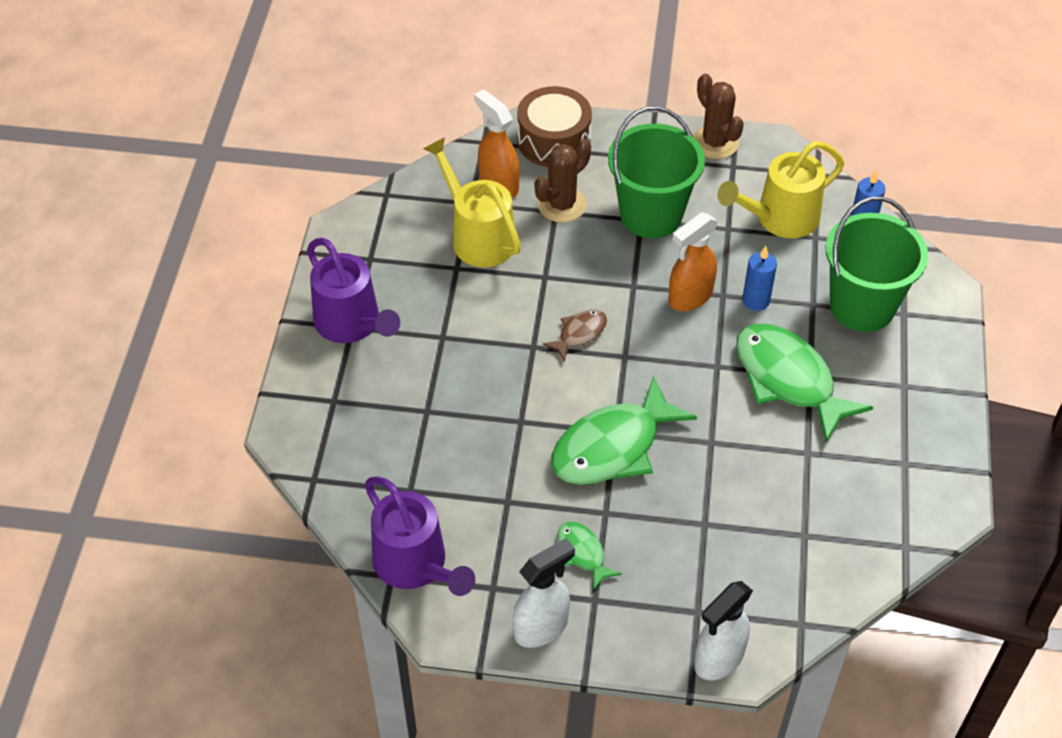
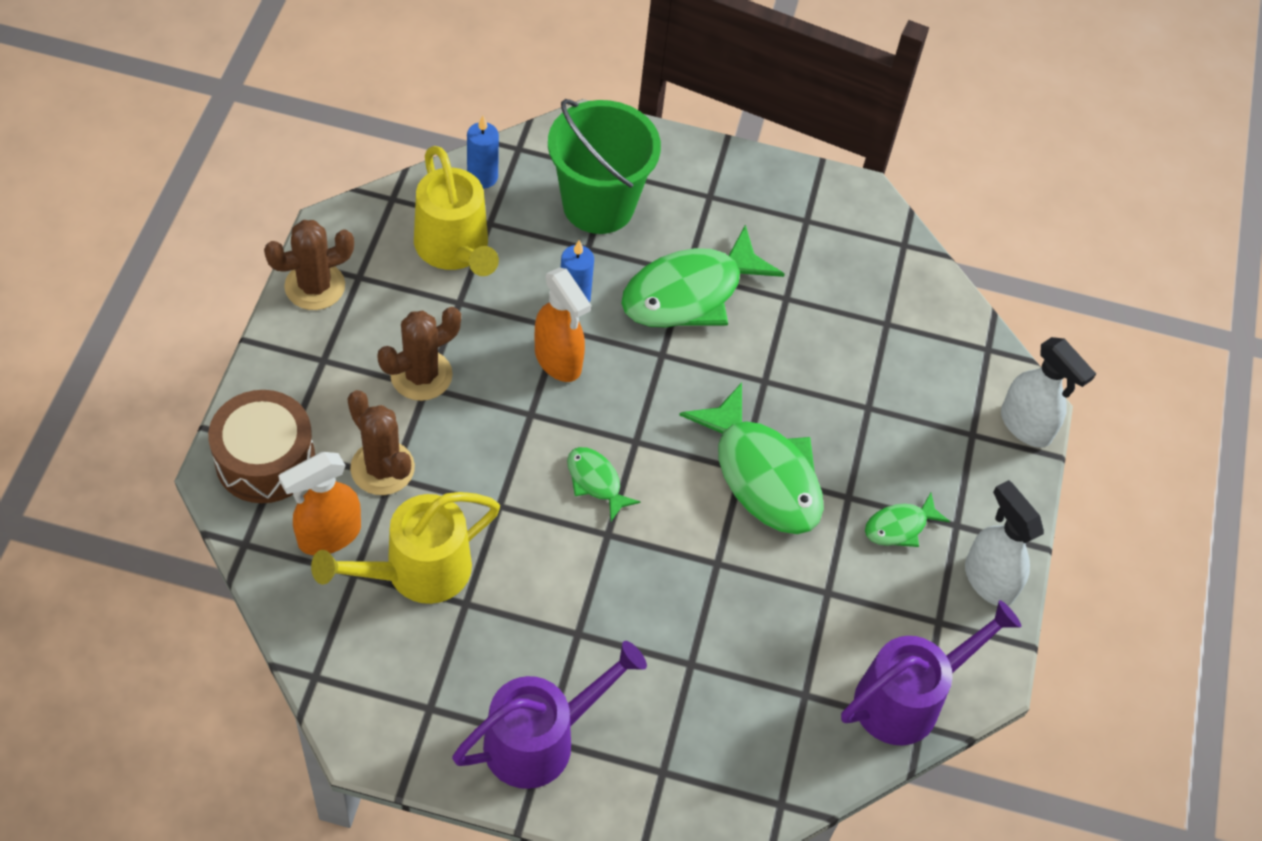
camera: 90 degrees left, 5 degrees up
(579, 334) = (596, 481): brown fish -> green fish
(651, 215) = (421, 375): green bucket -> brown cactus

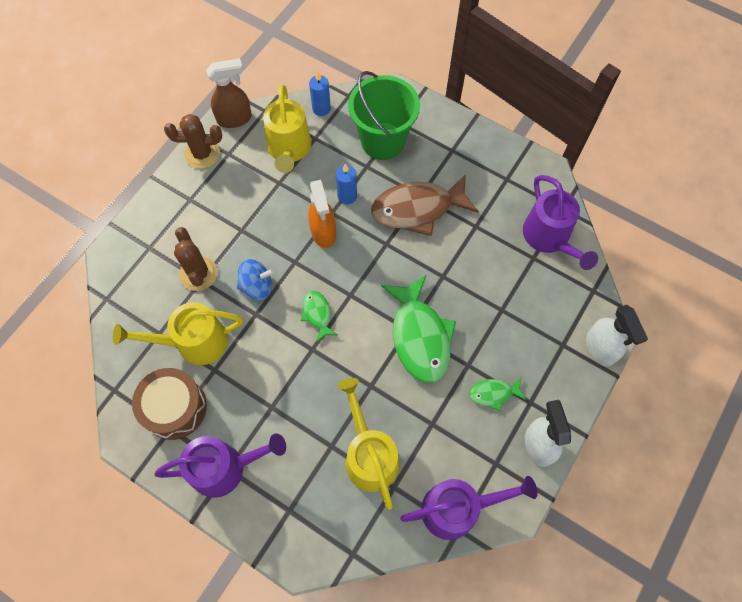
camera: 25 degrees right, 10 degrees up
(265, 460) = (136, 252): brown drum -> brown drum (174, 408)
(328, 535) = (153, 307): orange spray bottle -> none
(347, 221) = (235, 119): none -> brown spray bottle
(421, 375) = (241, 222): brown cactus -> none
(485, 464) = (257, 286): none -> blue spinning top
(690, 293) = (417, 209): green fish -> brown fish
(751, 660) = (369, 454): none -> yellow watering can
(899, 291) = (549, 238): none -> purple watering can

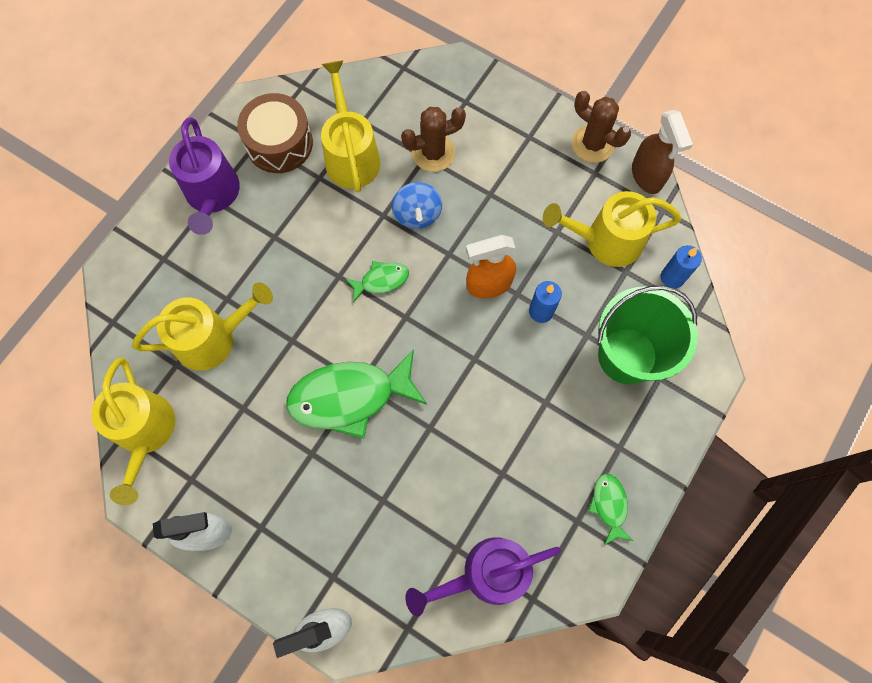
camera: 90 degrees right, 5 degrees up
(202, 154) = (592, 144): brown cactus -> brown cactus turned 45 degrees counterclockwise
(417, 209) = (525, 399): brown fish -> none
(458, 508) = (145, 433): purple watering can -> yellow watering can
(493, 393) = (274, 482): green fish -> green fish (609, 505)

